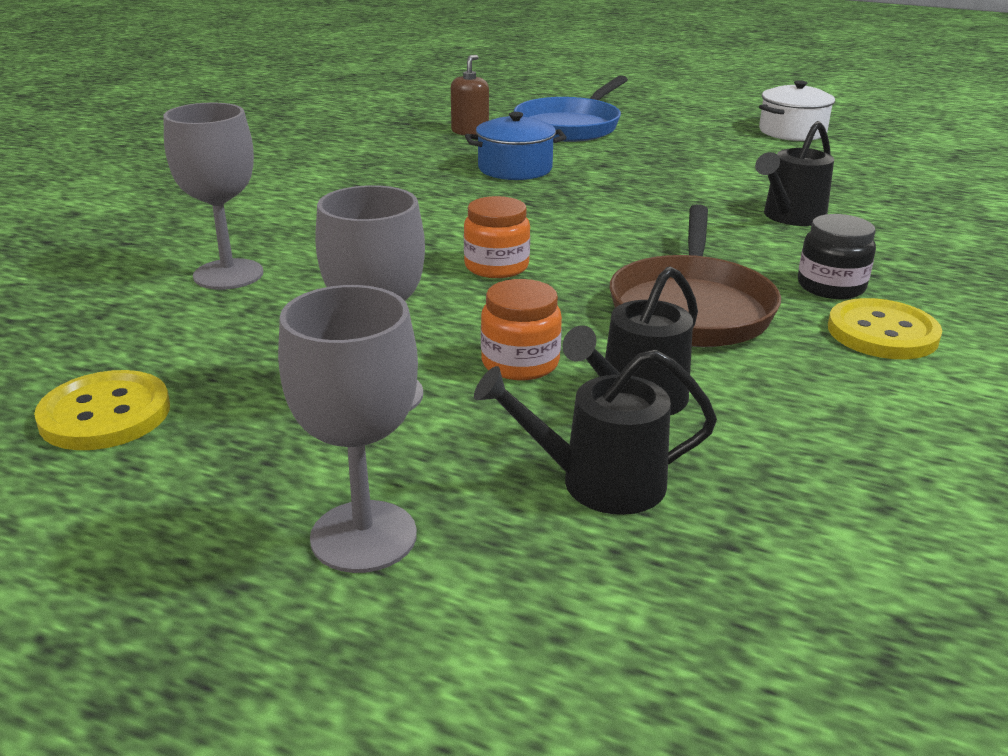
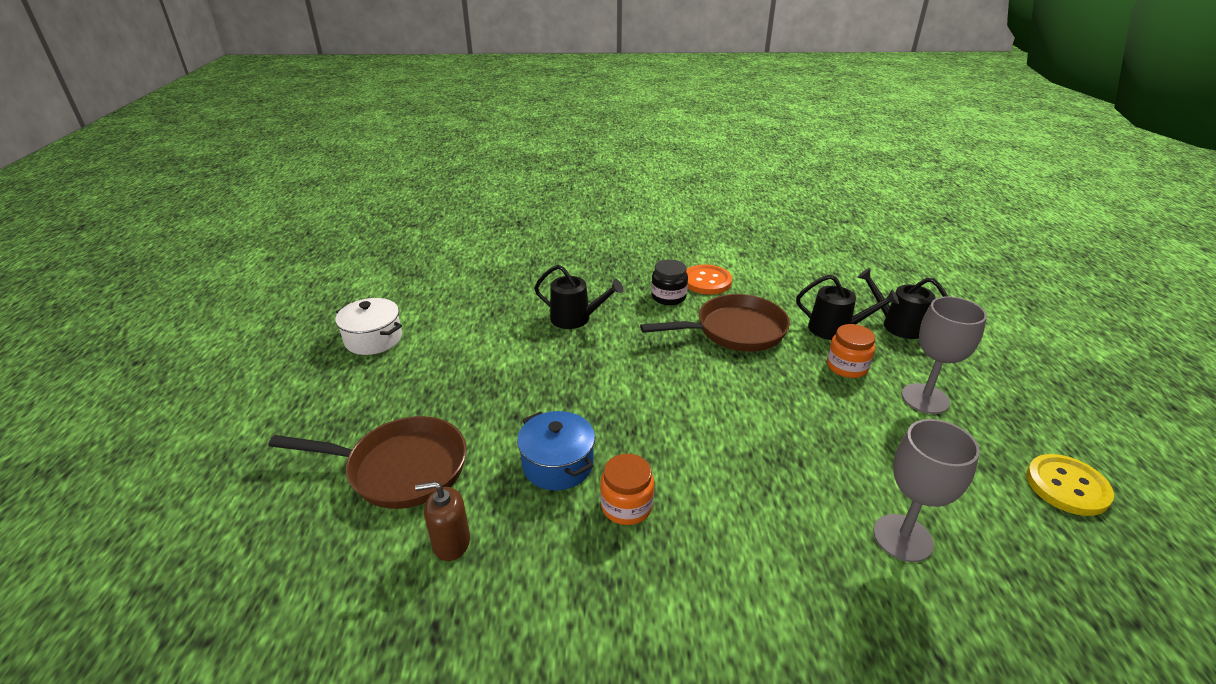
camera: 115 degrees left, 5 degrees up
(363, 536) = (998, 366): grey goblet -> none
(496, 266) = (754, 409): orange jar -> orange jar (626, 506)
(570, 126) = (400, 468): blue pan -> brown pan
(600, 482) = (898, 325): black watering can -> black watering can turned 150 degrees clockwise
(882, 333) = (706, 281): yellow button -> orange button

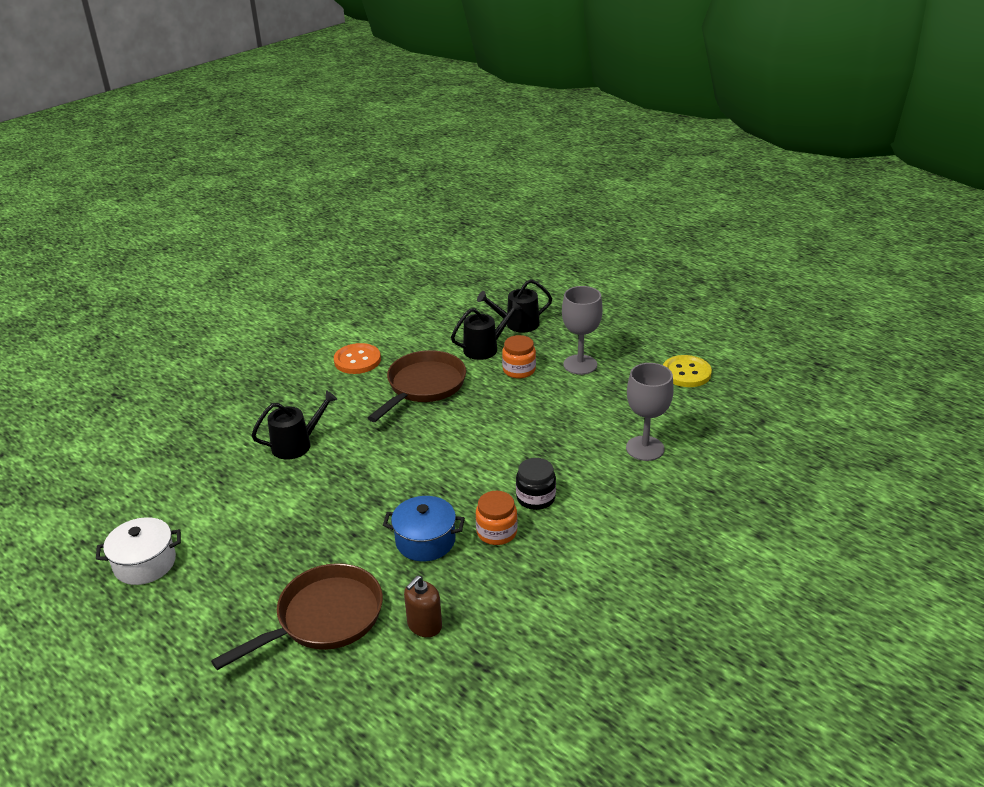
camera: 45 degrees left, 0 degrees up
(668, 297) = (345, 388): black jar -> black jar (535, 498)

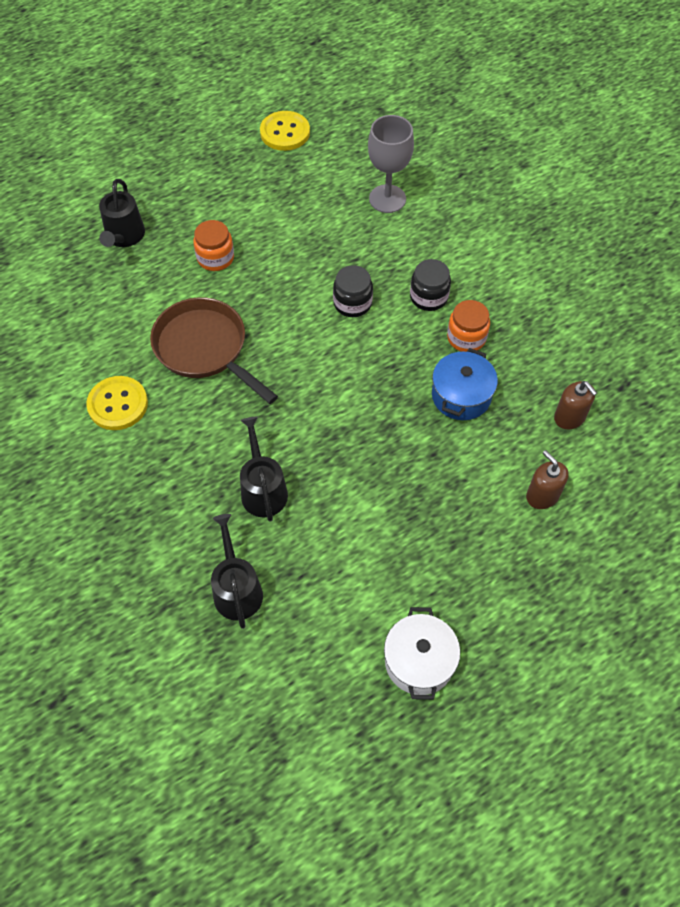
camera: 75 degrees left, 25 degrees up
(324, 618) = (542, 495): brown pan -> brown soap dispenser
(357, 360) = (118, 404): orange button -> yellow button
(484, 348) = (157, 277): black watering can -> black watering can (237, 589)
(505, 452) = (352, 303): none -> black jar
(580, 365) = (231, 206): grey goblet -> none

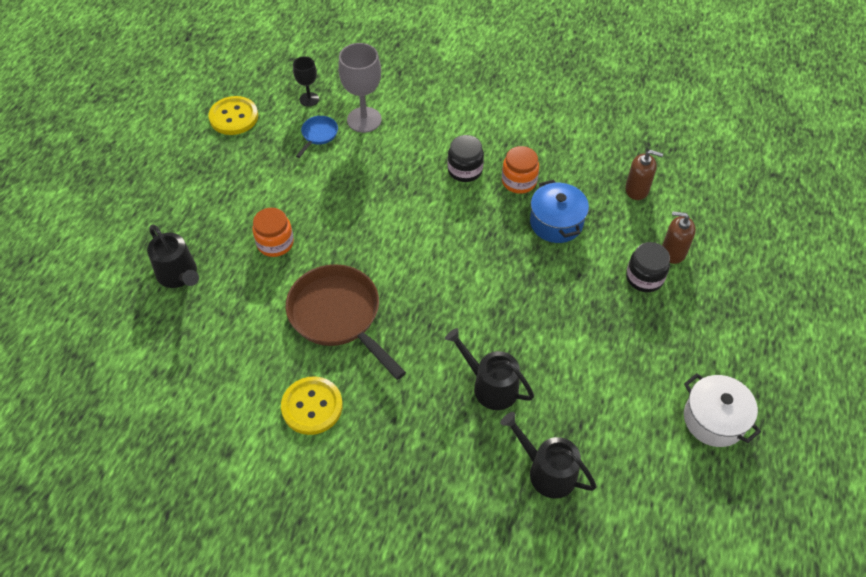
camera: 40 degrees left, 5 degrees down
(205, 348) = (338, 316): brown pan -> brown pan turned 45 degrees clockwise
(337, 189) = (318, 135): none -> blue pan
(352, 303) = (416, 209): black jar -> black jar (644, 278)
(359, 153) = (309, 99): none -> black goblet

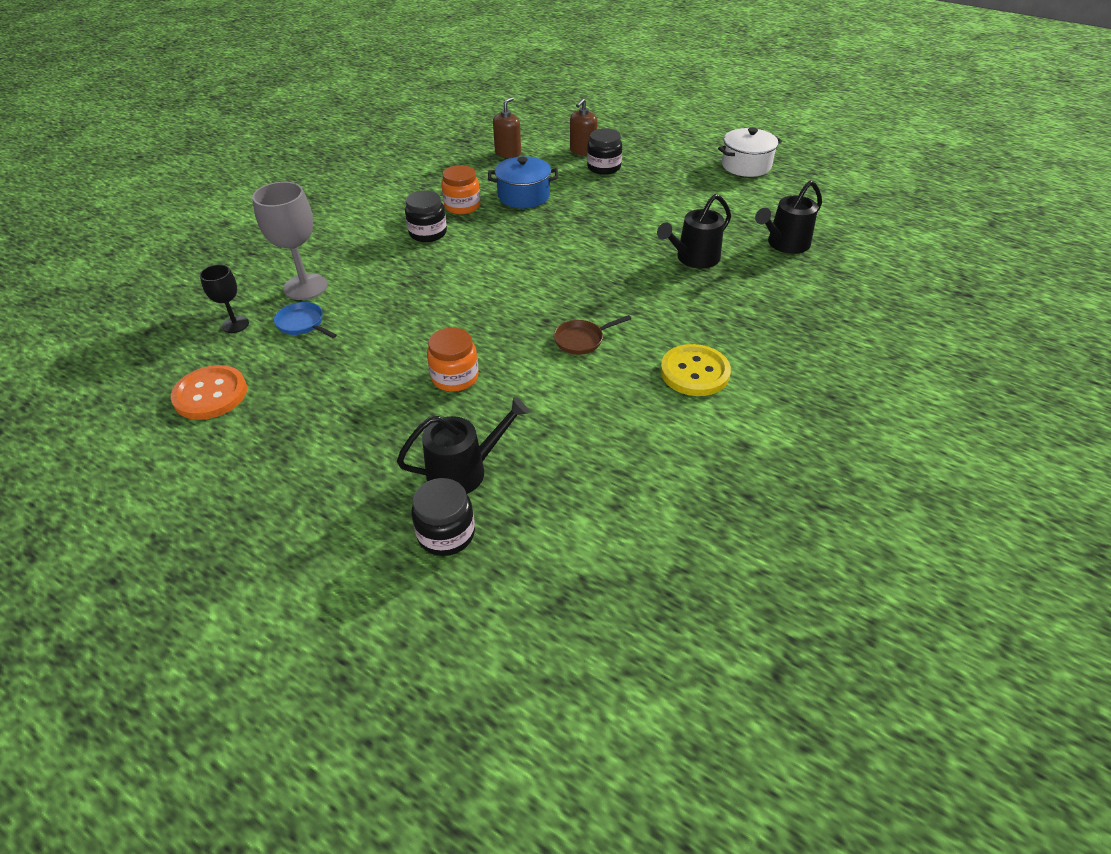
camera: 75 degrees left, 10 degrees down
(123, 280) = (446, 534): none -> black jar
(234, 117) = (210, 394): yellow button -> orange button
(338, 316) = (582, 340): brown pan -> brown pan, size x0.46

